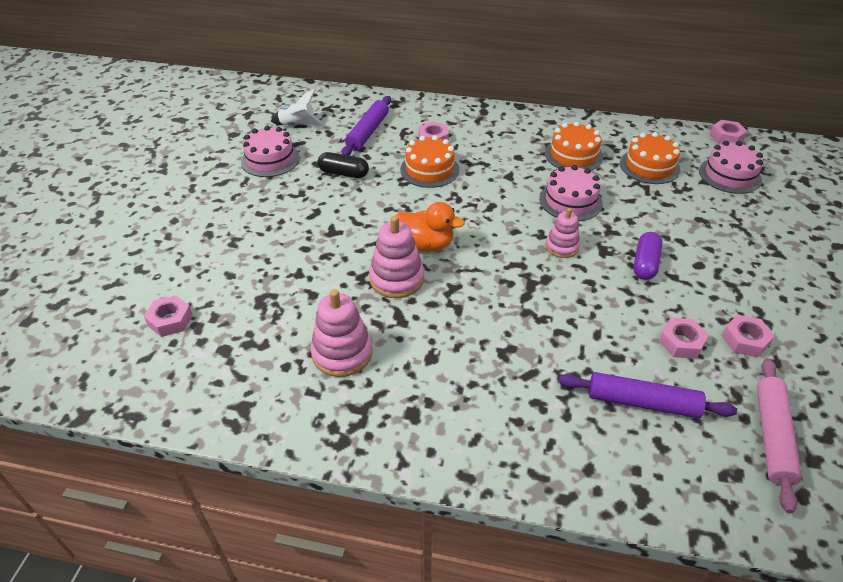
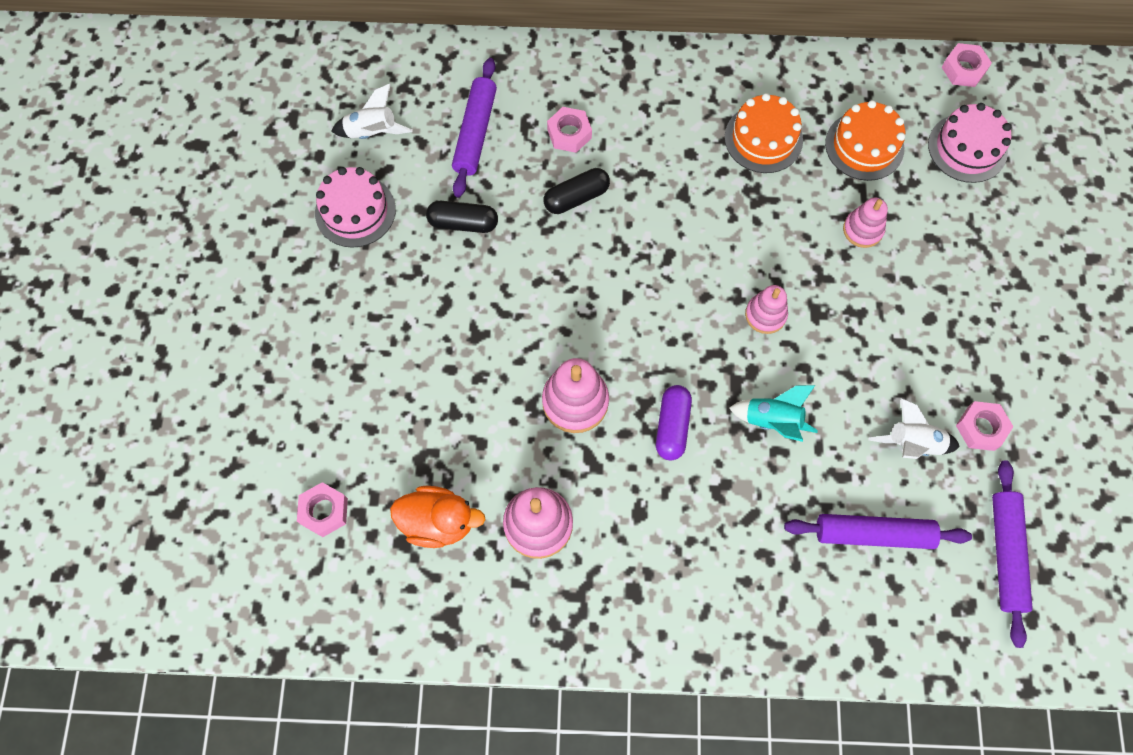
camera: 10 degrees left, 25 degrees up
(426, 244) = (599, 338): orange duck -> orange duck (438, 522)
(429, 169) = (576, 197): orange cake -> black capsule
(559, 311) = (772, 421): none -> turquoise rocket
(570, 201) = (768, 230): pink cake -> none
(645, 209) = (862, 230): none -> pink stacking toy
(645, 264) = (867, 327): purple capsule -> purple capsule (672, 426)
(681, 342) = (911, 443): pink nut -> white rocket
(772, 436) = (1006, 553): pink rolling pin -> purple rolling pin

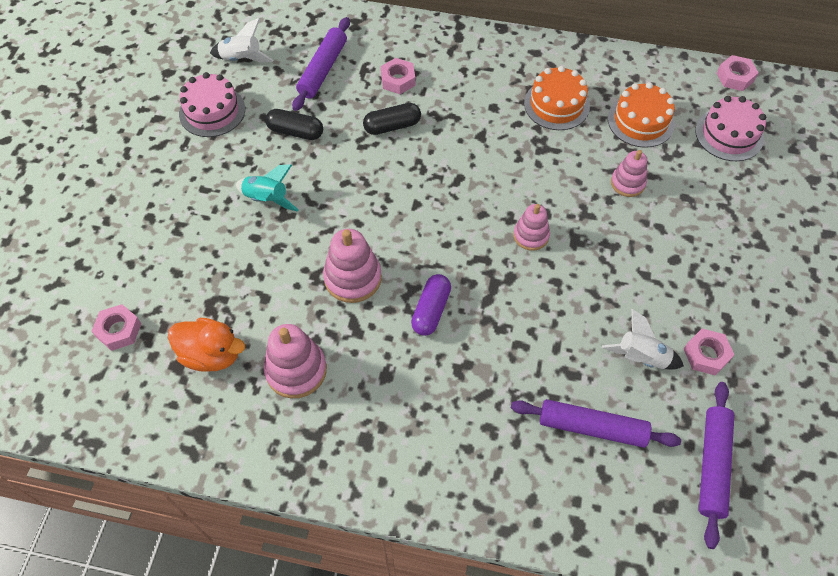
camera: 10 degrees right, 10 degrees down
(772, 421) = (520, 319): turquoise rocket -> turquoise rocket (267, 199)

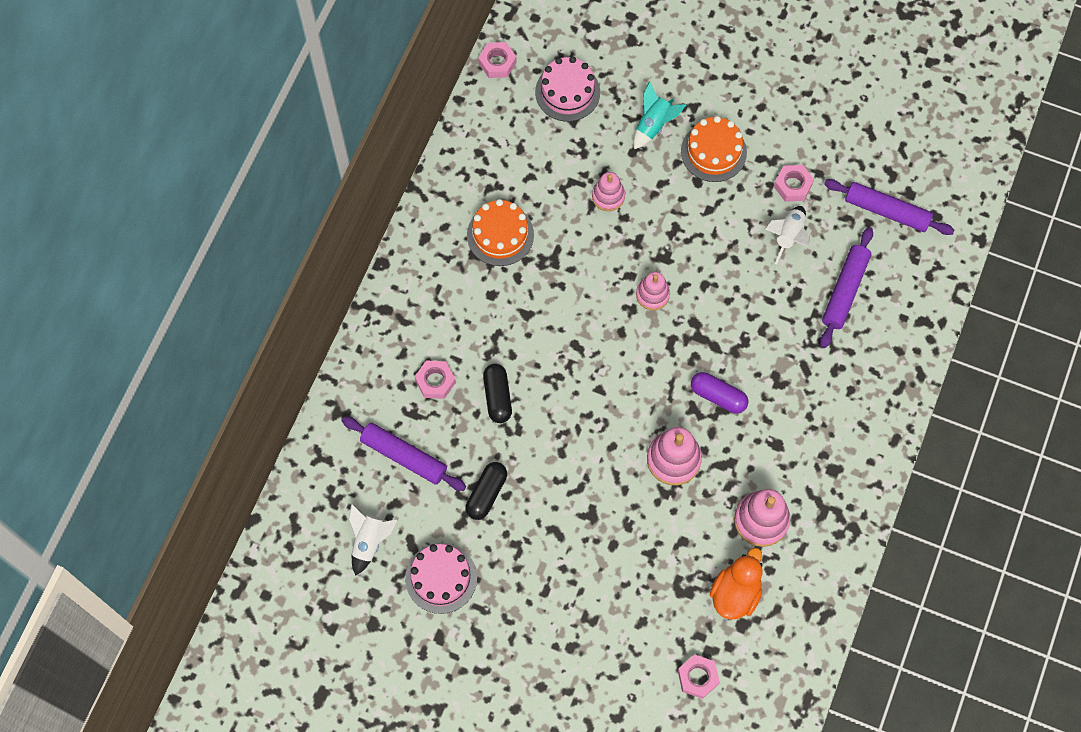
camera: 80 degrees left, 10 degrees up
(267, 199) = (569, 529): turquoise rocket -> turquoise rocket (654, 125)
(640, 121) = (536, 164): orange cake -> orange cake (713, 152)

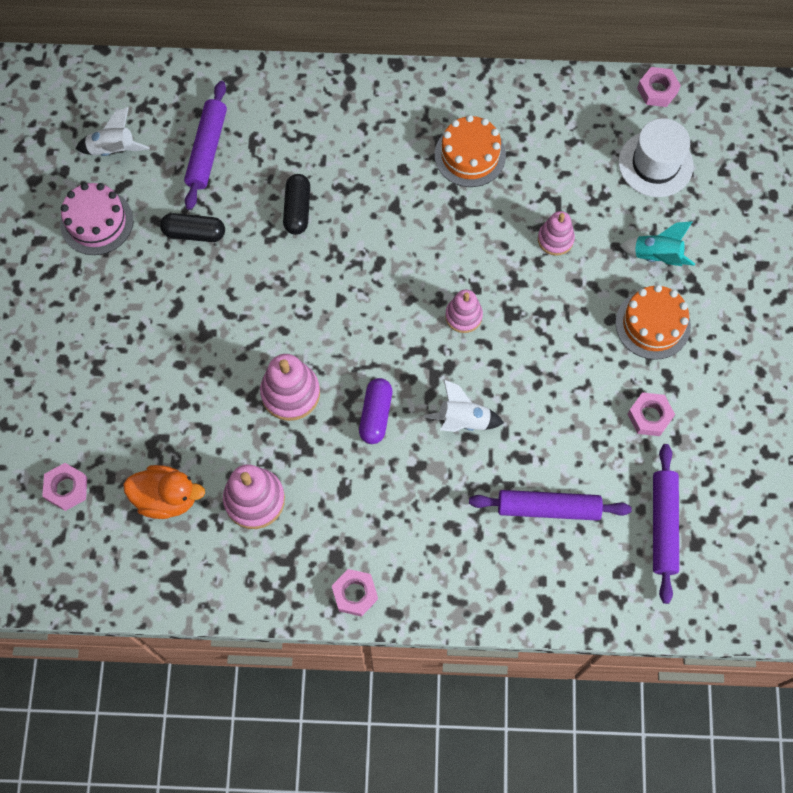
camera: 70 degrees right, 0 degrees up
(435, 381) = (293, 150): pink nut -> pink nut (355, 594)
(497, 397) = (297, 210): black capsule -> black capsule turned 60 degrees counterclockwise
(567, 92) = (655, 164): pink cake -> white hat
(788, 236) = (587, 430): white rocket -> white rocket (463, 420)

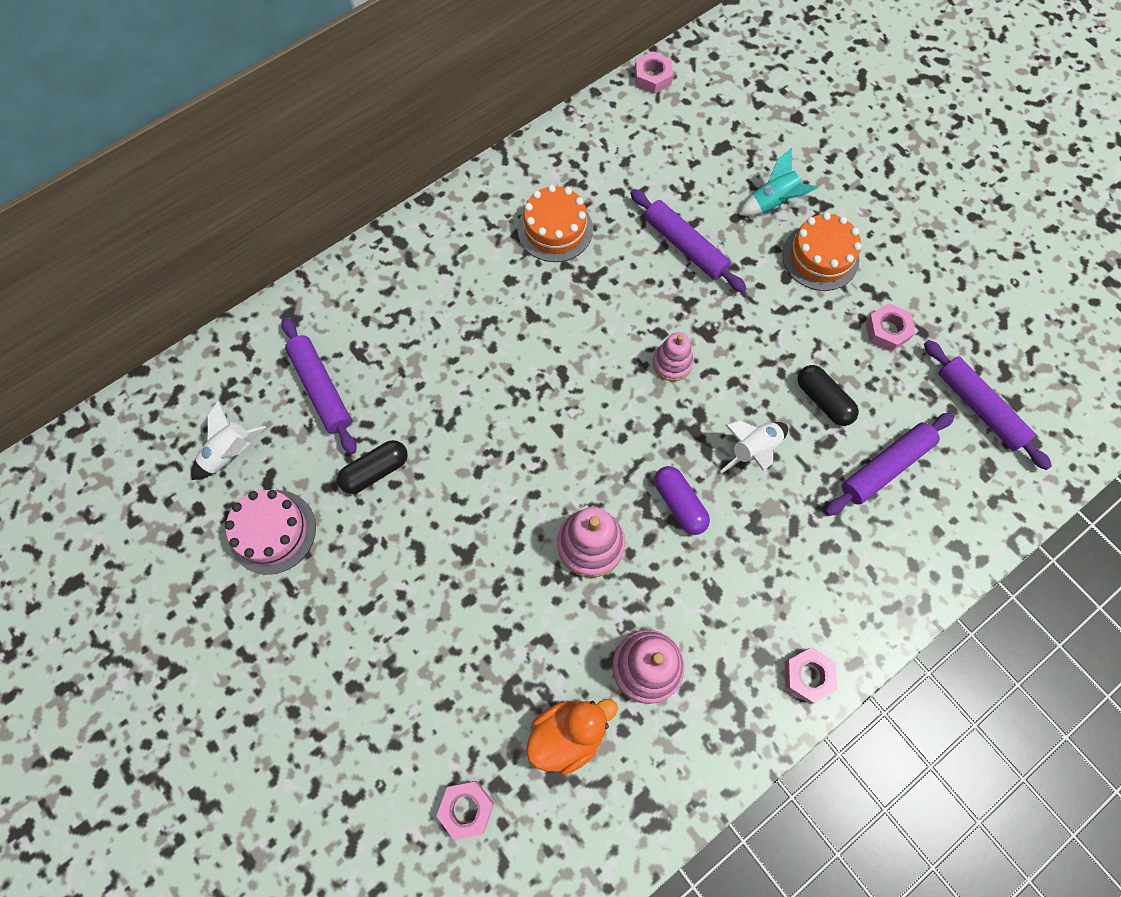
camera: 40 degrees left, 0 degrees up
(297, 210) = (451, 380): black capsule -> black capsule (823, 400)
(555, 239) = (685, 246): pink stacking toy -> purple rolling pin
(655, 164) = (704, 133): white hat -> none

